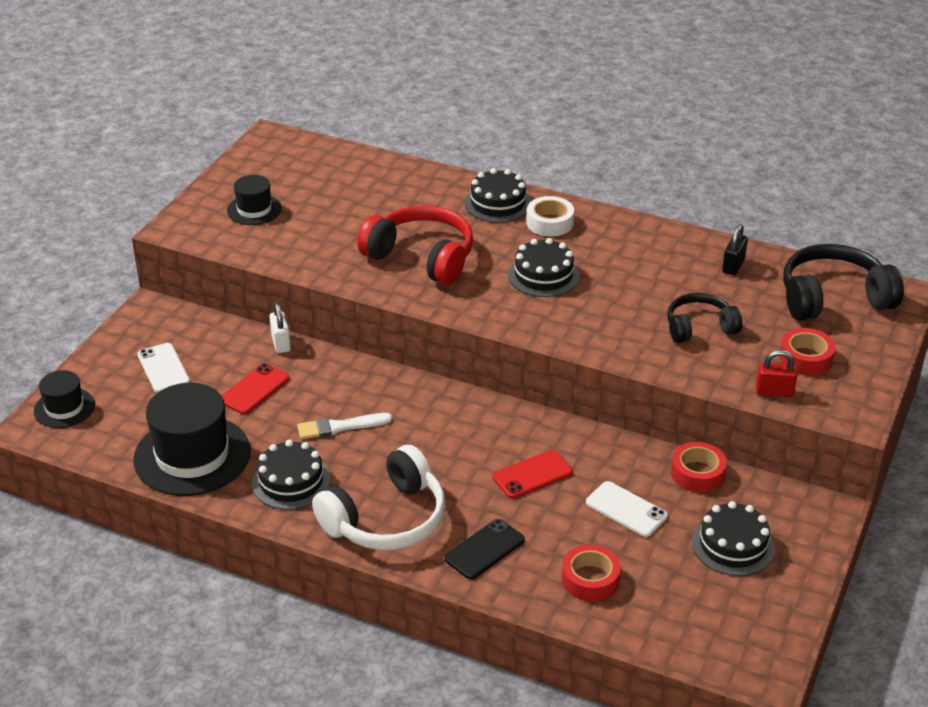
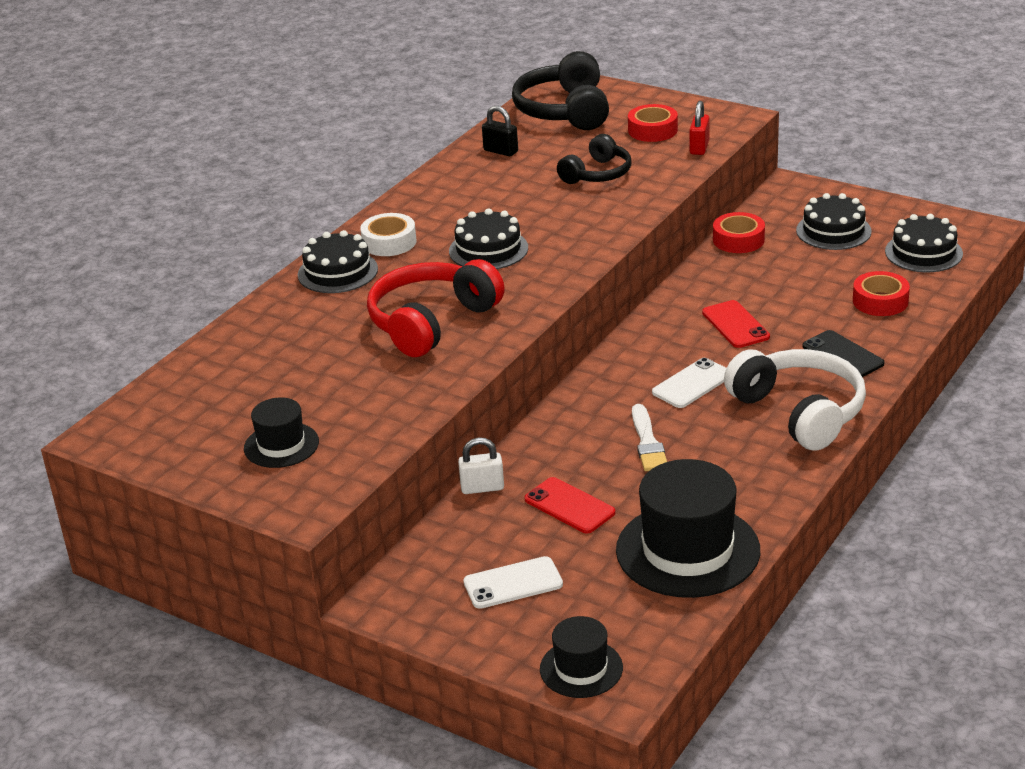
camera: 80 degrees left, 5 degrees down
(291, 481) = (738, 475): black cake -> black cake (923, 252)
(626, 509) = (787, 278): white phone -> white phone (692, 384)
(699, 327) = (597, 174): black headphones -> black headphones turned 135 degrees counterclockwise

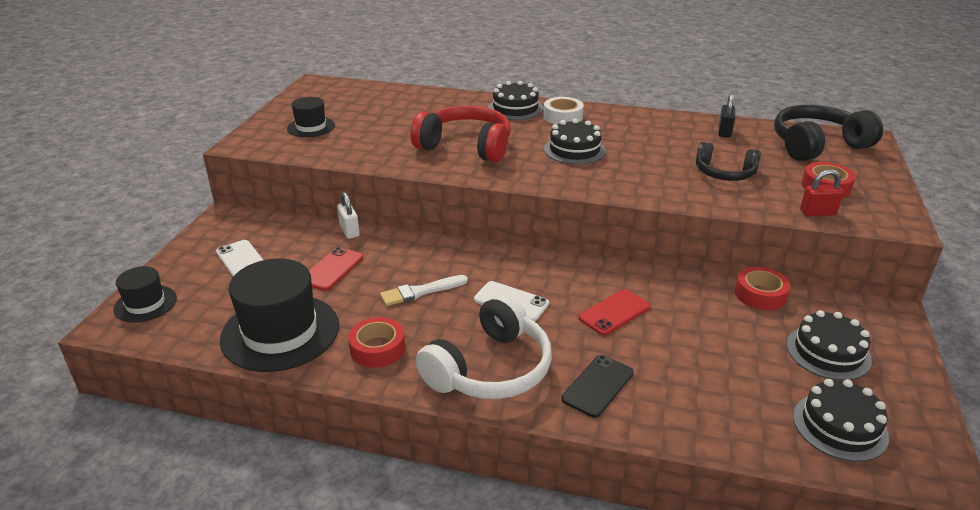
camera: 70 degrees right, 0 degrees up
(880, 301) = (714, 402): red tape -> red tape (377, 348)

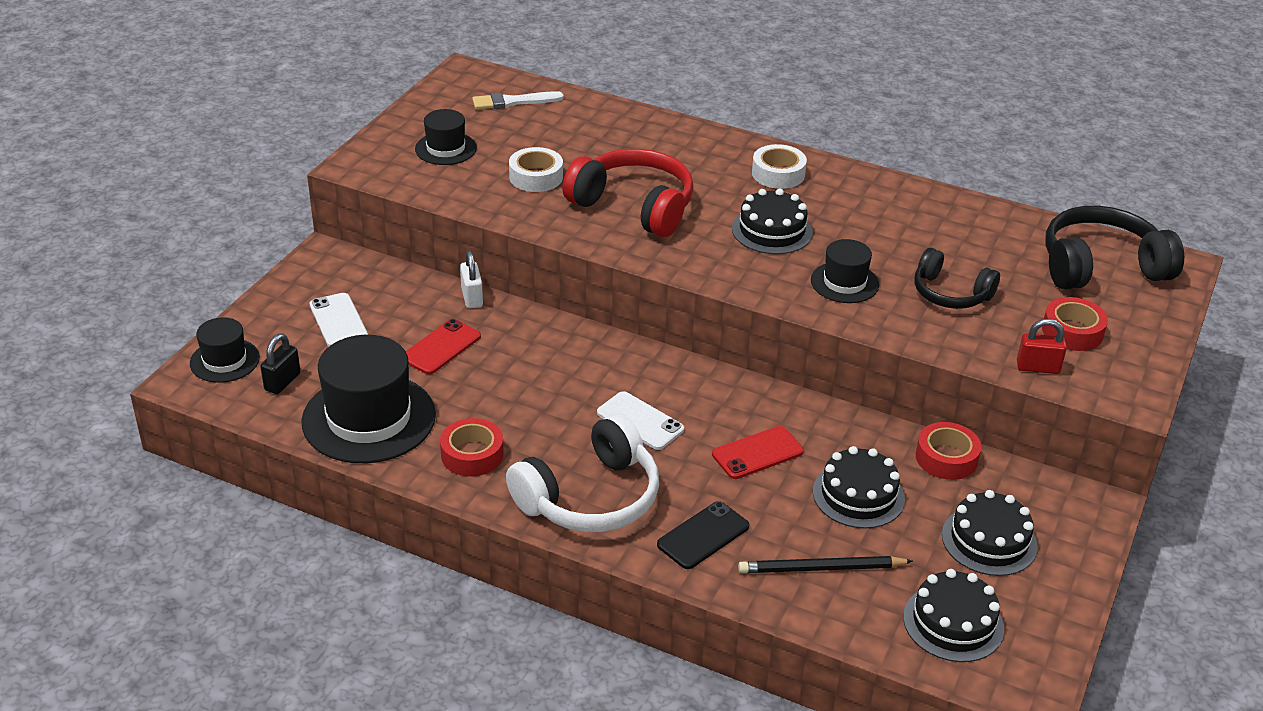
camera: 10 degrees right, 5 degrees up
(385, 137) = (536, 177): none -> white tape
(420, 292) = (537, 392): white brush -> white brush (513, 102)
(515, 108) = (719, 151): black cake -> black cake (858, 495)
(644, 175) = (844, 282): none -> black hat
(708, 398) = (821, 568): none -> black pencil
(724, 132) = (986, 228): black padlock -> black padlock (282, 382)

